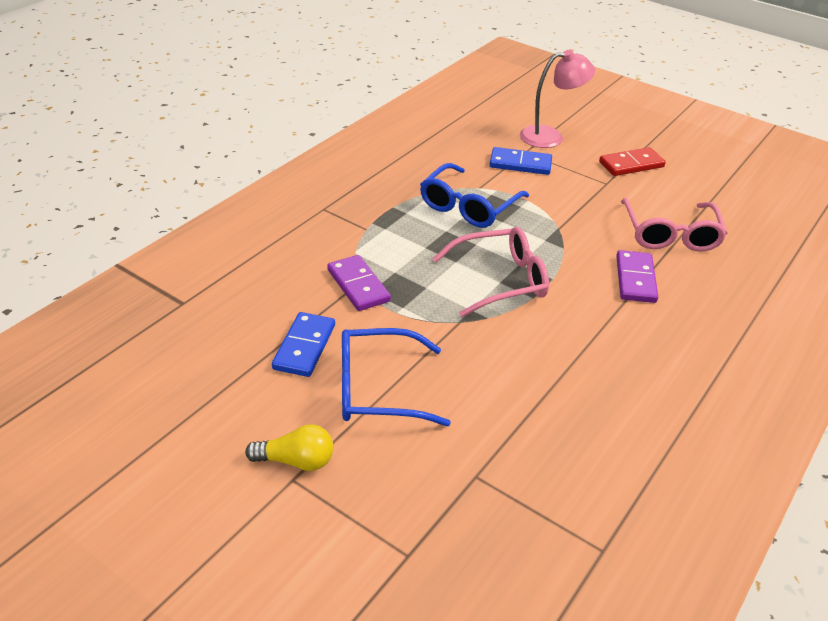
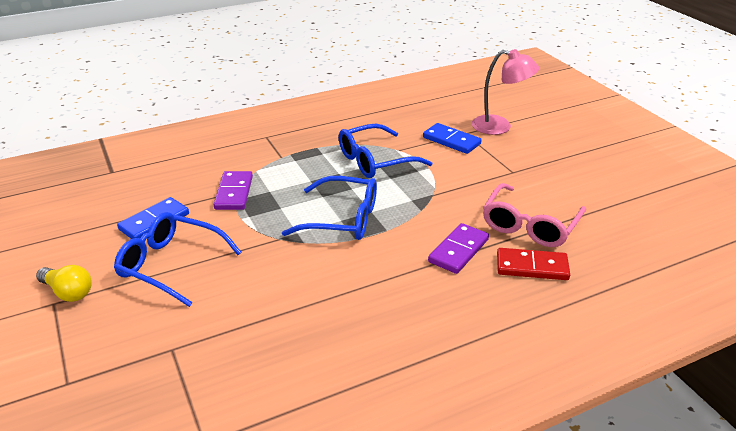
camera: 30 degrees right, 5 degrees down
(501, 280) = (343, 219): pink glasses -> blue glasses
(631, 164) = (552, 163): red domino -> red domino (532, 267)

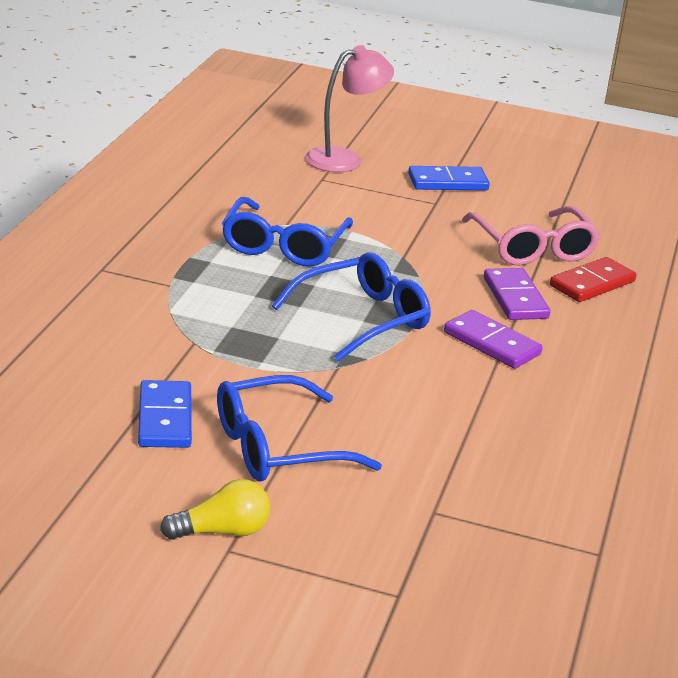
camera: 50 degrees left, 5 degrees down
(234, 193) = (194, 346): purple domino -> purple domino (491, 343)
(451, 141) = (323, 193): blue domino -> blue domino (448, 182)

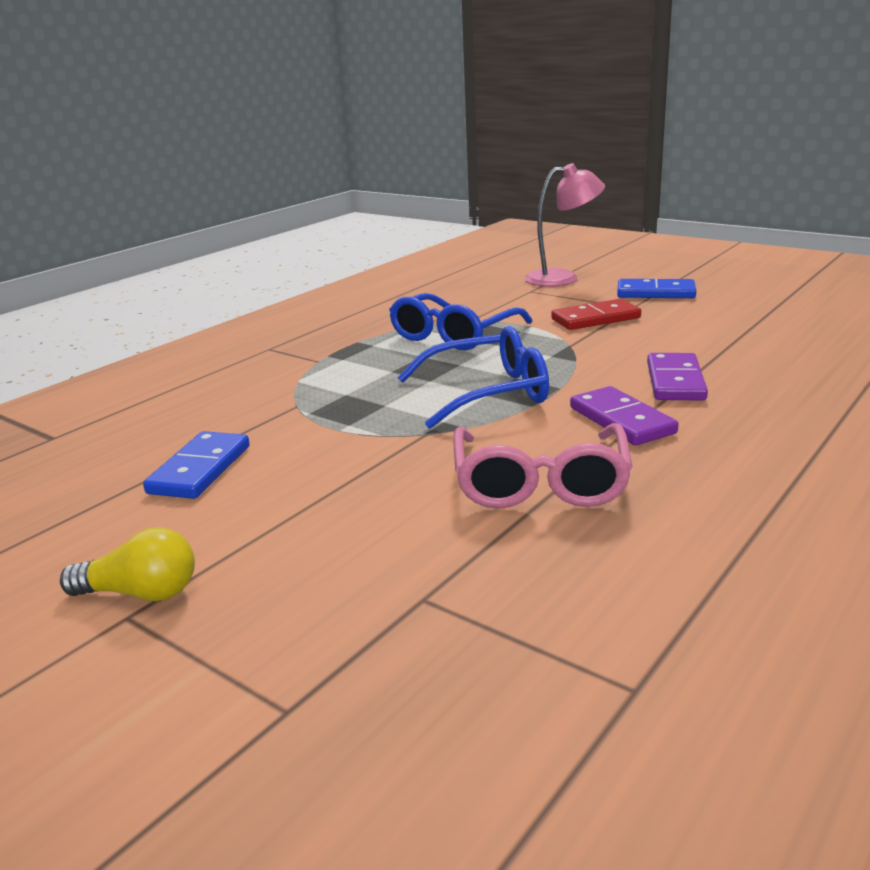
camera: 25 degrees right, 5 degrees down
(277, 447) = (291, 506): blue glasses -> none
(533, 248) = (720, 341): pink glasses -> pink glasses (540, 483)
(592, 284) = (777, 372): red domino -> red domino (596, 319)

